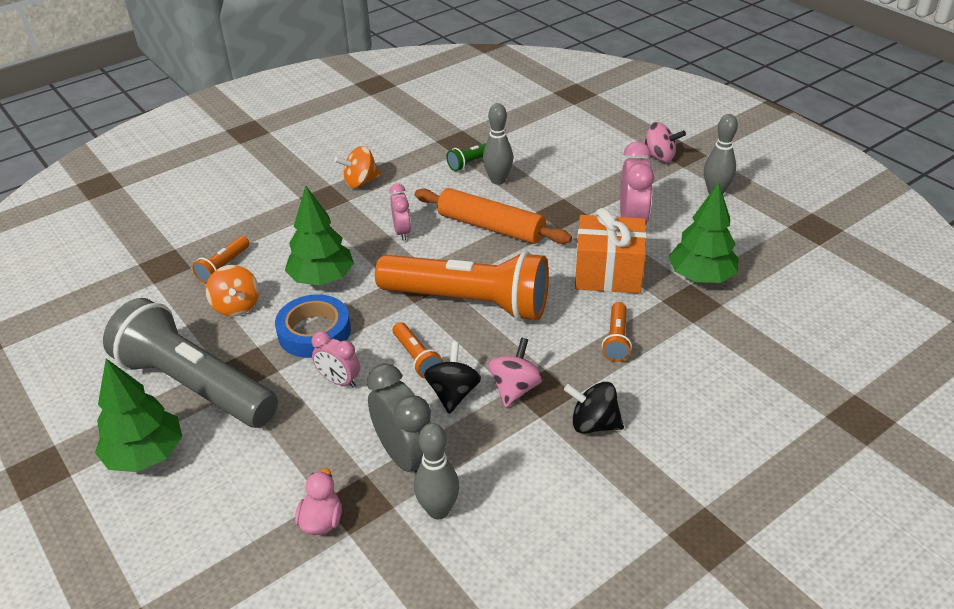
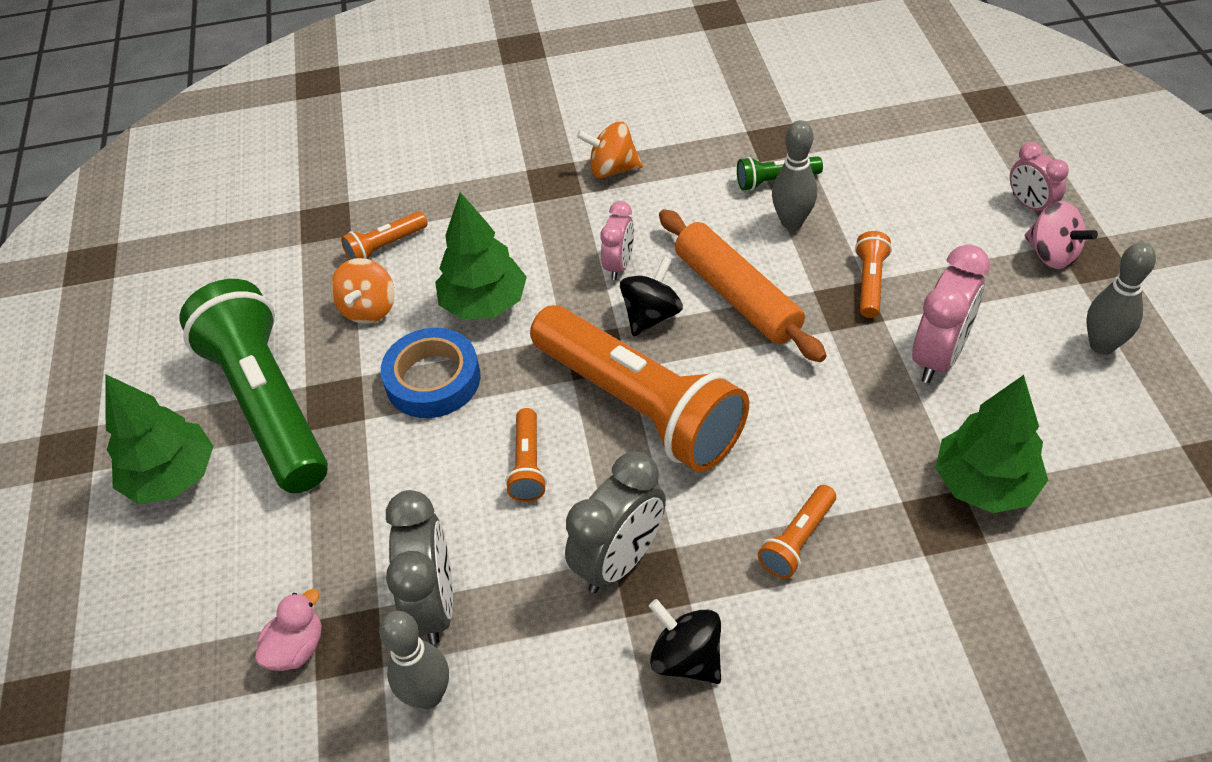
camera: 30 degrees right, 10 degrees up
(195, 385) = (268, 404): grey flashlight -> green flashlight
(339, 381) = (421, 462): pink clock -> pink clock (1030, 205)
(453, 393) = (541, 536): black spinning top -> black spinning top (651, 315)
(515, 388) = (619, 561): pink spinning top -> grey clock
(567, 198) = (870, 283): none -> orange flashlight
(608, 273) = (852, 428): orange gift -> none

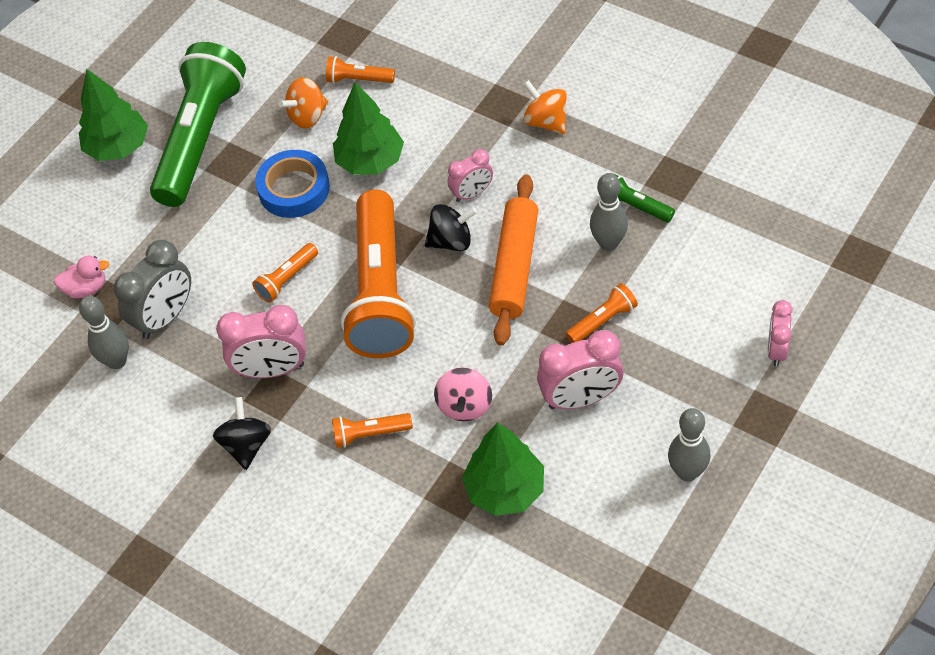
camera: 45 degrees right, 5 degrees up
(619, 561) = (272, 369): grey clock -> pink clock
(1052, 254) = (742, 393): pink spinning top -> pink spinning top (465, 406)

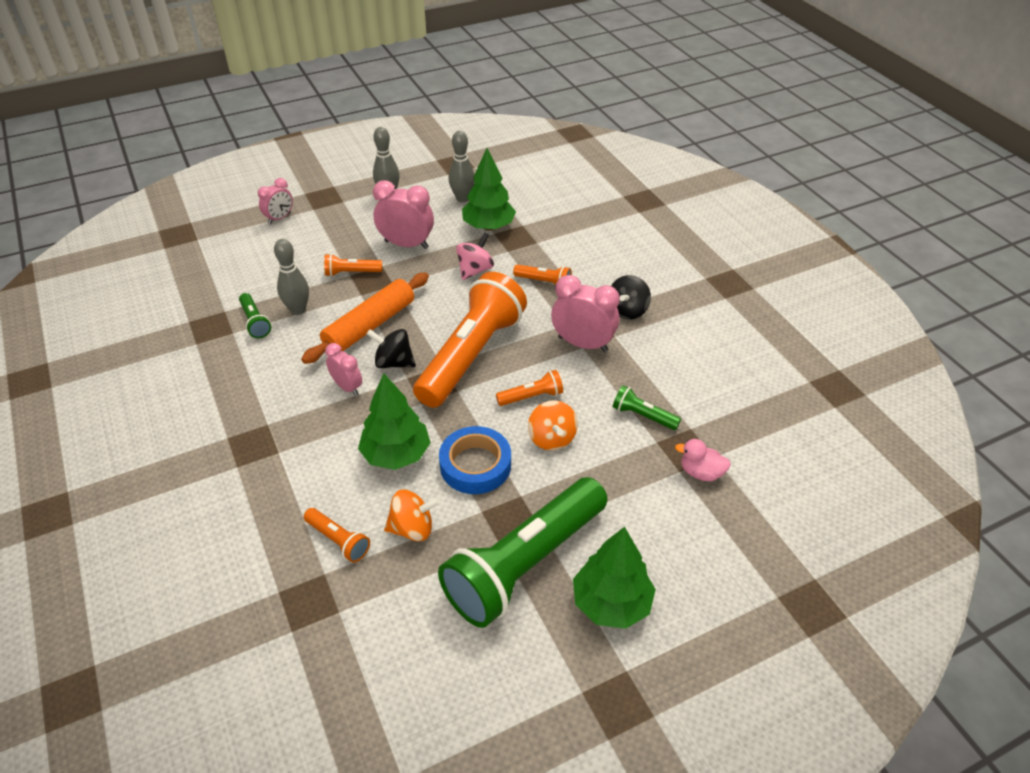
camera: 155 degrees left, 10 degrees down
(117, 361) = (697, 403): grey bowling pin -> grey bowling pin (462, 198)
(165, 317) = (643, 416): grey clock -> green flashlight
(472, 193) = (347, 387): pink clock -> pink clock turned 45 degrees clockwise
(546, 121) = (239, 411): orange spinning top -> orange spinning top (551, 438)

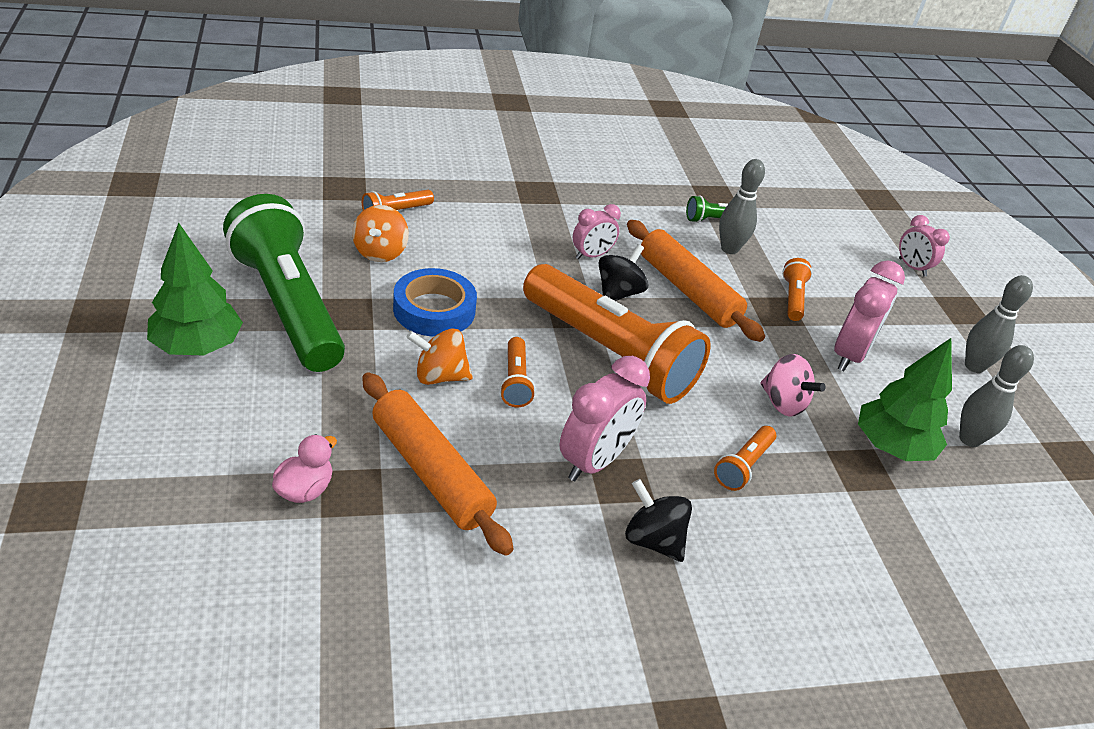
camera: 100 degrees right, 5 degrees down
(396, 454) = (479, 264): green tree -> none
(643, 416) = (431, 472): green flashlight -> orange rolling pin

